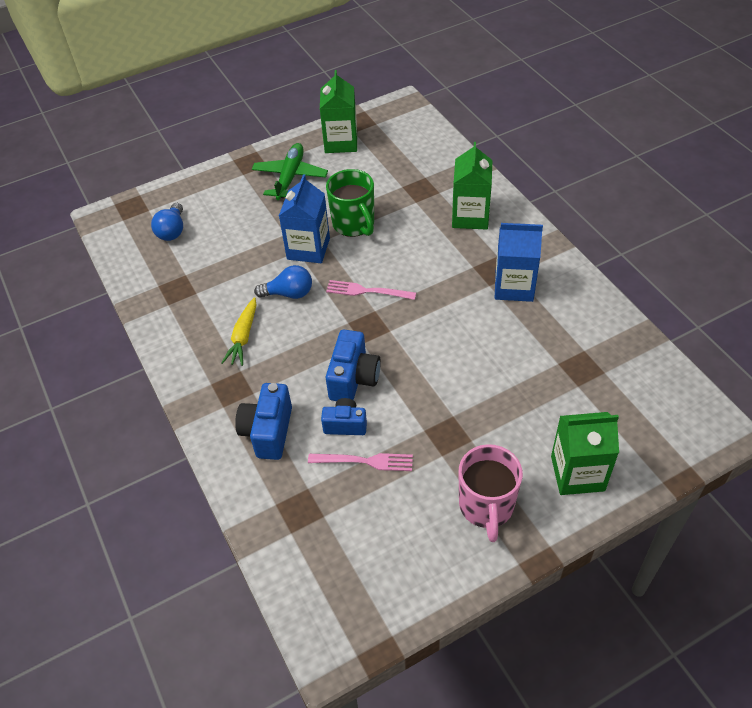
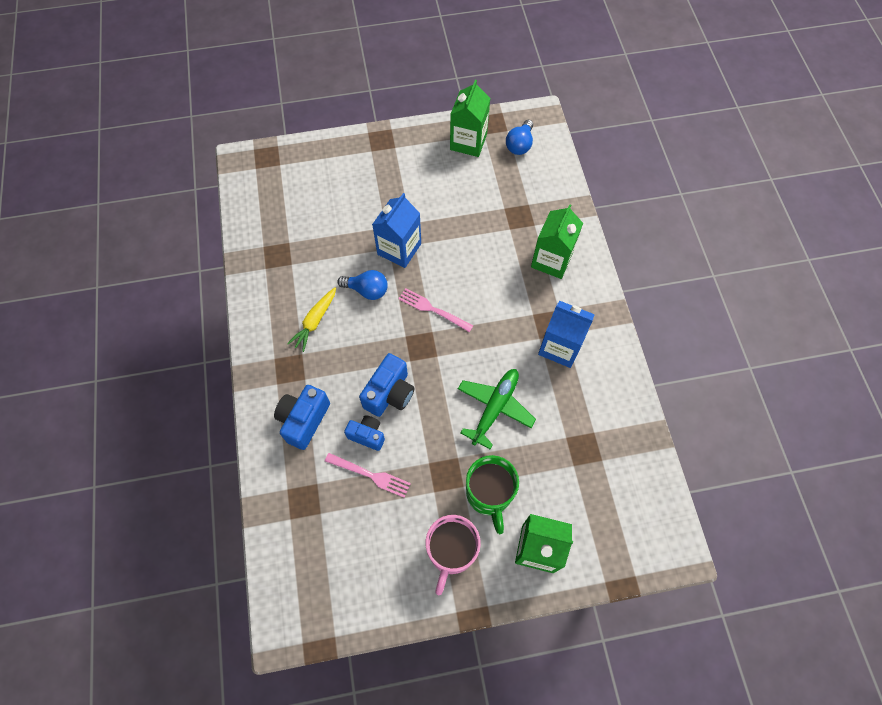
camera: 15 degrees right, 15 degrees up
(172, 231) = (292, 193): blue light bulb -> blue light bulb (519, 145)
(290, 177) = (410, 167): green plane -> green plane (495, 408)
(354, 224) = (447, 236): green mug -> green mug (489, 495)

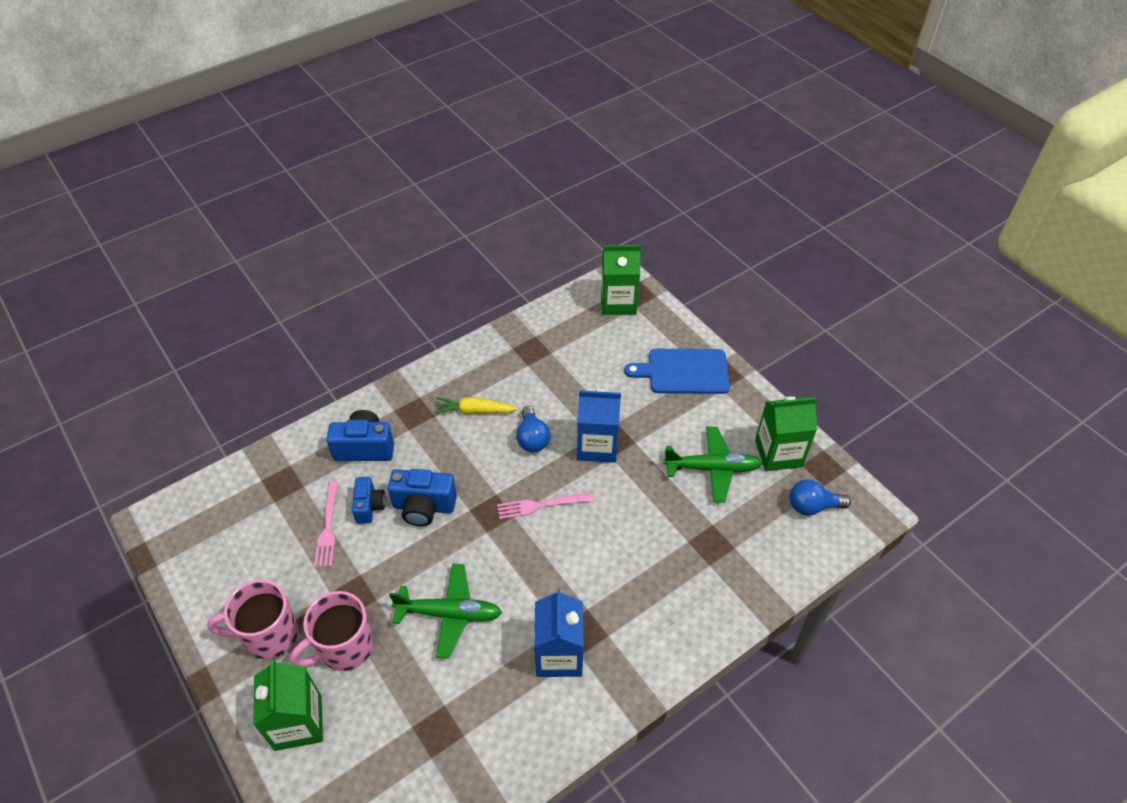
camera: 65 degrees right, 15 degrees down
(364, 162) = (684, 371): none -> blue cutting board
(432, 309) = (540, 505): pink fork -> pink fork turned 105 degrees counterclockwise
(459, 186) = (712, 468): none -> green plane
(489, 495) = (344, 647): green mug -> pink mug
(551, 260) = (671, 602): green carton -> green carton (618, 302)

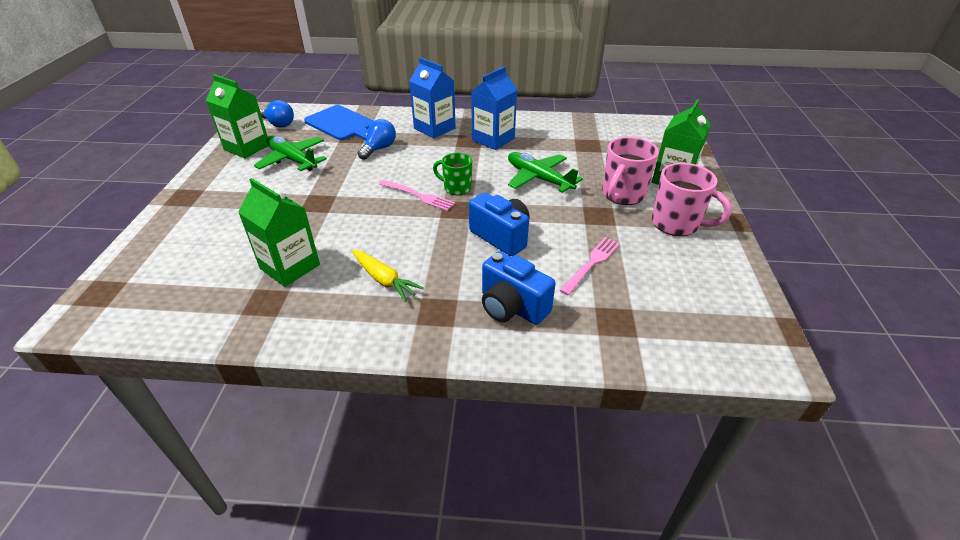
camera: 140 degrees left, 10 degrees down
(344, 647) = (622, 195): pink mug -> pink mug turned 120 degrees clockwise
(369, 506) = (545, 259): blue camera -> none
(518, 540) = (456, 188): none -> green mug
(532, 438) = (369, 234): blue light bulb -> blue light bulb (379, 149)
(597, 446) = (334, 205): blue carton -> blue carton (434, 128)
(618, 302) = (127, 296): green carton -> green carton (290, 266)
(684, 371) = (201, 213): blue cutting board -> blue cutting board (342, 124)

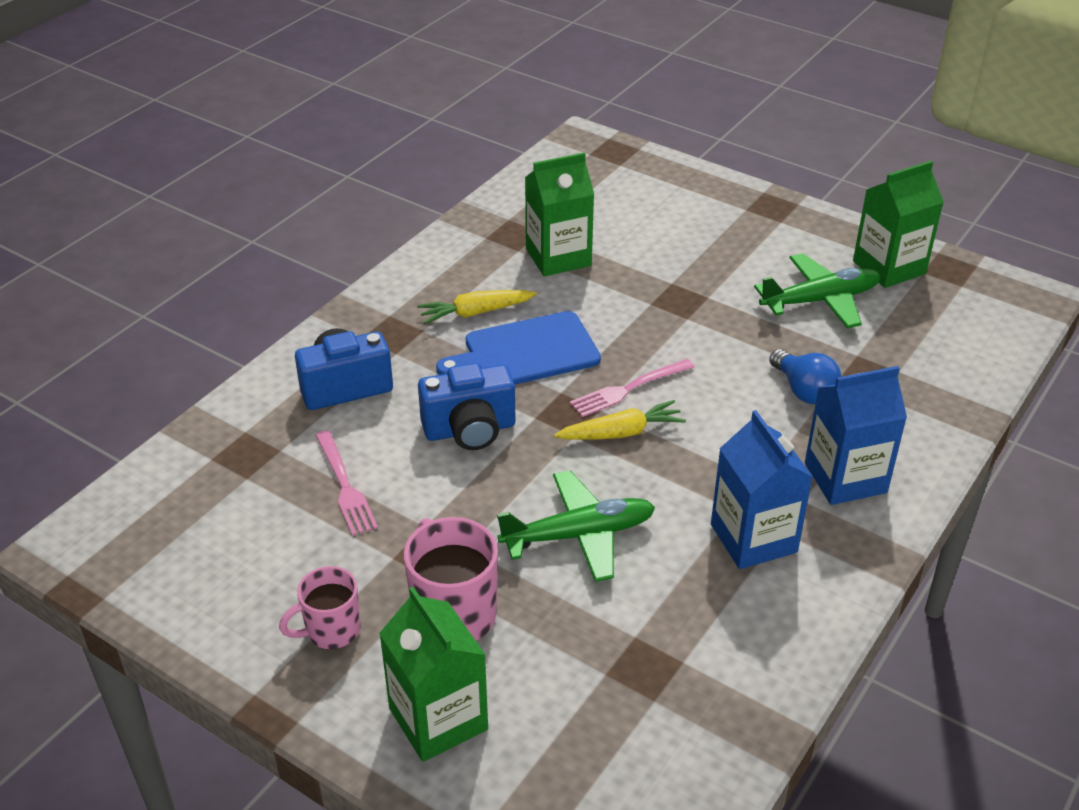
camera: 120 degrees right, 0 degrees up
(279, 124) = (962, 308): blue light bulb -> none
(342, 124) = (926, 373): blue cutting board -> blue cutting board (526, 352)
(456, 188) = (621, 432): green mug -> yellow carrot
(677, 224) = (331, 630): pink mug -> pink mug, size x0.64

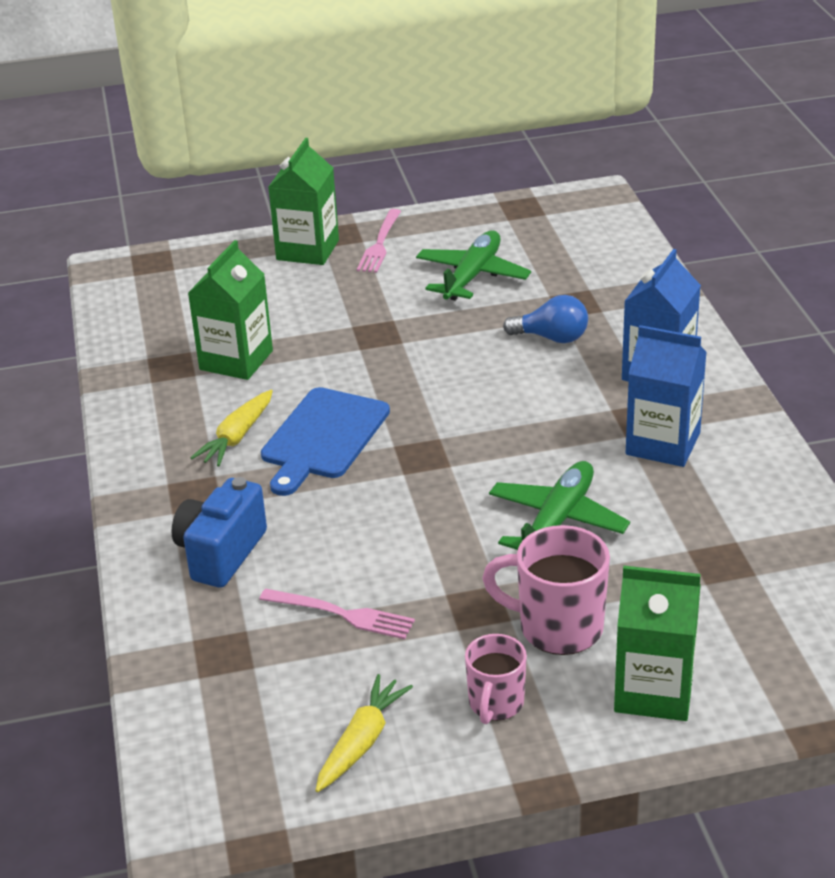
camera: 45 degrees left, 5 degrees down
(470, 430) = (371, 513): blue camera -> none
(621, 432) = (479, 442): yellow carrot -> yellow carrot (362, 741)
(628, 389) = (438, 413): pink fork -> pink fork (380, 244)
(889, 267) = (482, 229): green carton -> green carton (307, 250)

